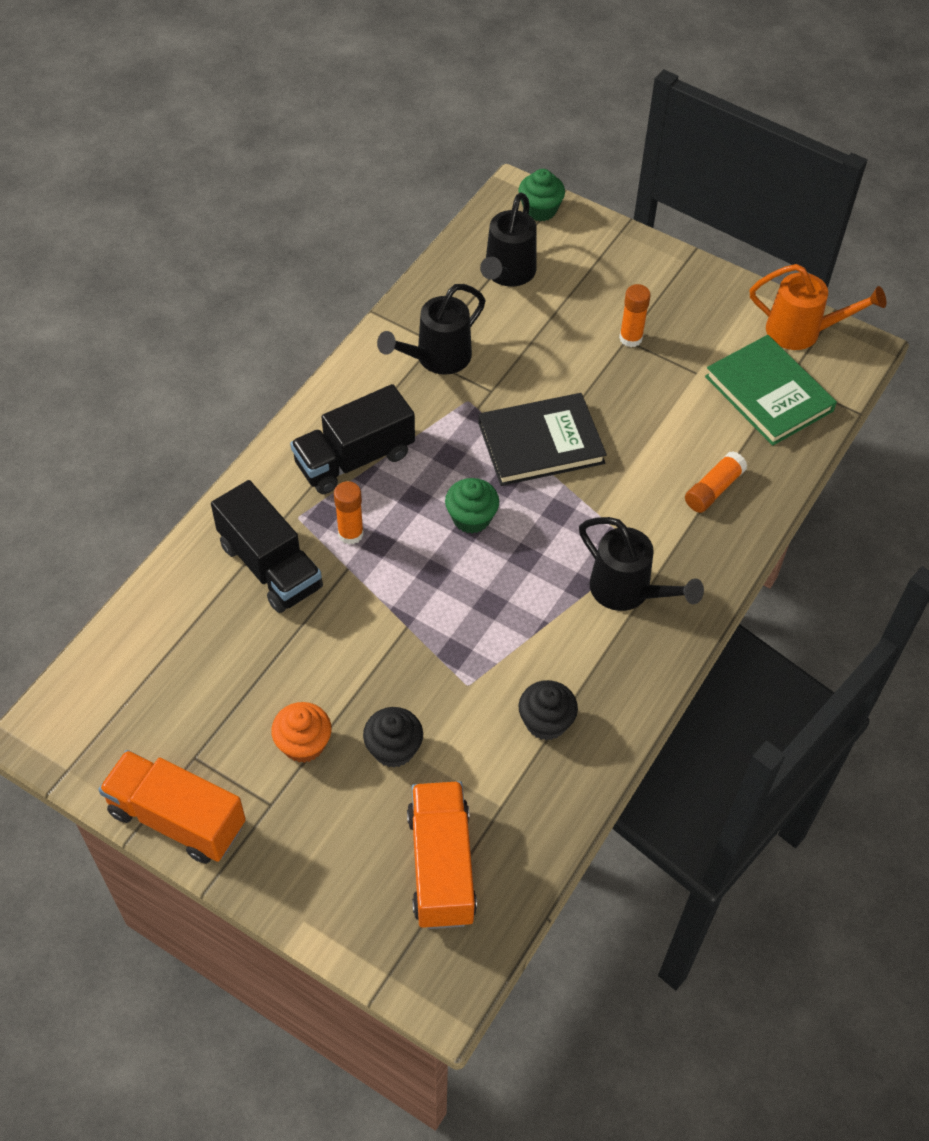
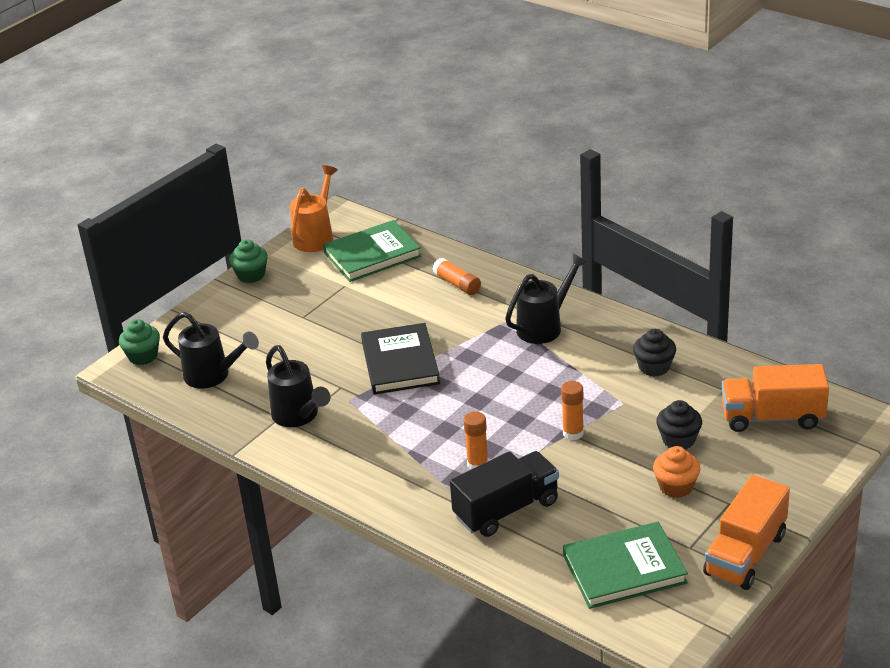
camera: 80 degrees left, 20 degrees down
(163, 687) = (624, 569): none -> green book
(354, 459) = (400, 462): black truck -> none
(471, 518) = (469, 399): green cupcake -> green cupcake (251, 275)
(630, 338) = (302, 314): orange glue stick -> orange glue stick (573, 433)

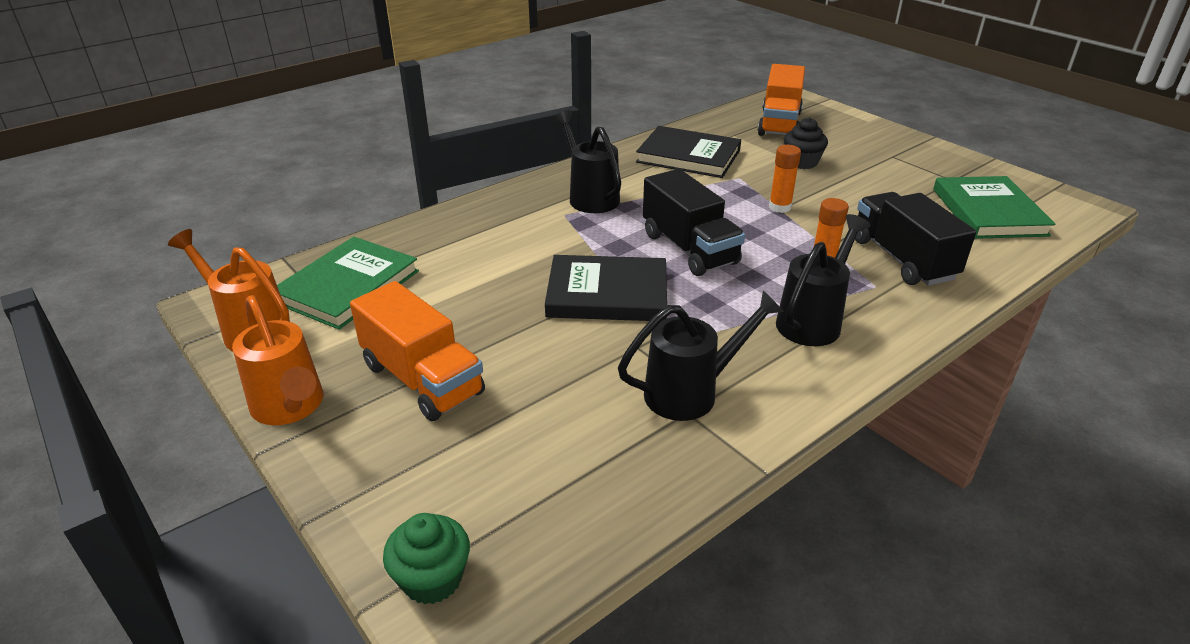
camera: 80 degrees left, 0 degrees up
(212, 375) = (546, 480): black watering can -> black watering can (812, 321)
(251, 275) = (290, 407): green cupcake -> orange watering can
(372, 254) = (348, 286): green book -> green book turned 45 degrees clockwise
(457, 284) = (470, 235): orange glue stick -> none
(478, 391) = (689, 248): none -> black truck
(654, 367) = (688, 156): black cupcake -> black book
(676, 486) = (869, 173): orange cupcake -> none
(745, 554) = (960, 160): orange truck -> orange truck (422, 379)

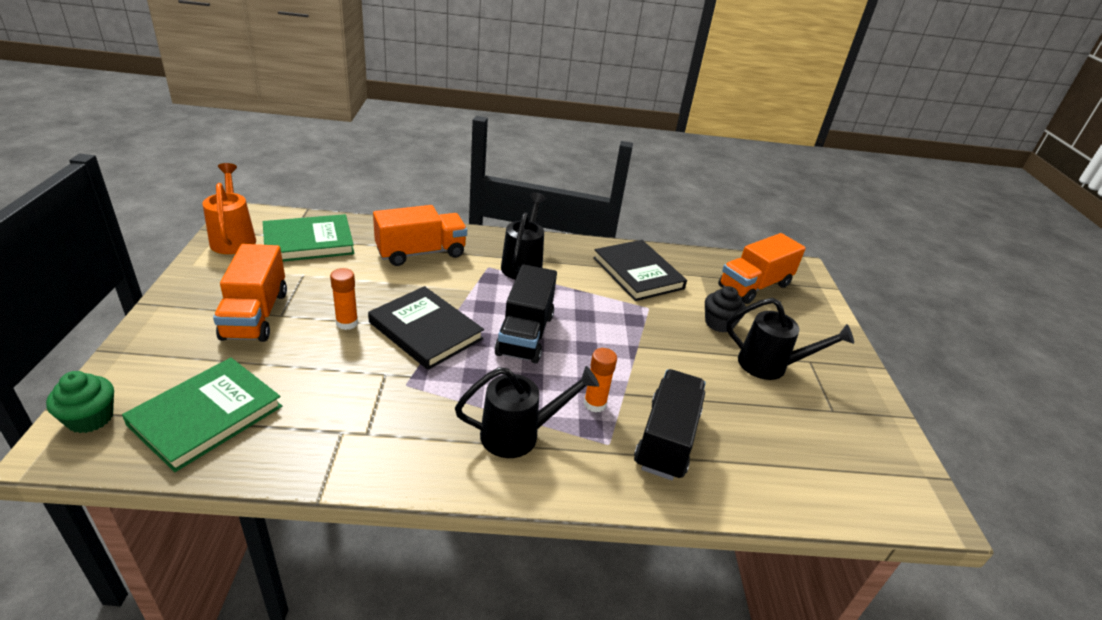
camera: 35 degrees right, 0 degrees up
(290, 407) = (183, 289): orange watering can -> none
(482, 235) = (421, 253): none -> orange truck
(690, 392) = (363, 422): black watering can -> black watering can (769, 365)
(780, 207) = (640, 345): orange glue stick -> orange glue stick (347, 323)
(988, 212) = (817, 454): green book -> green book (206, 415)

